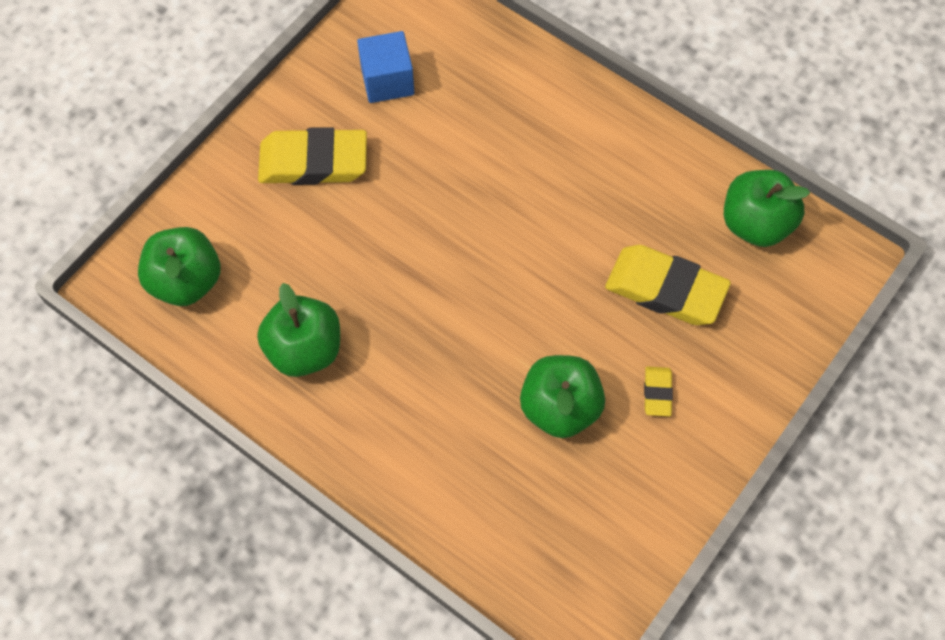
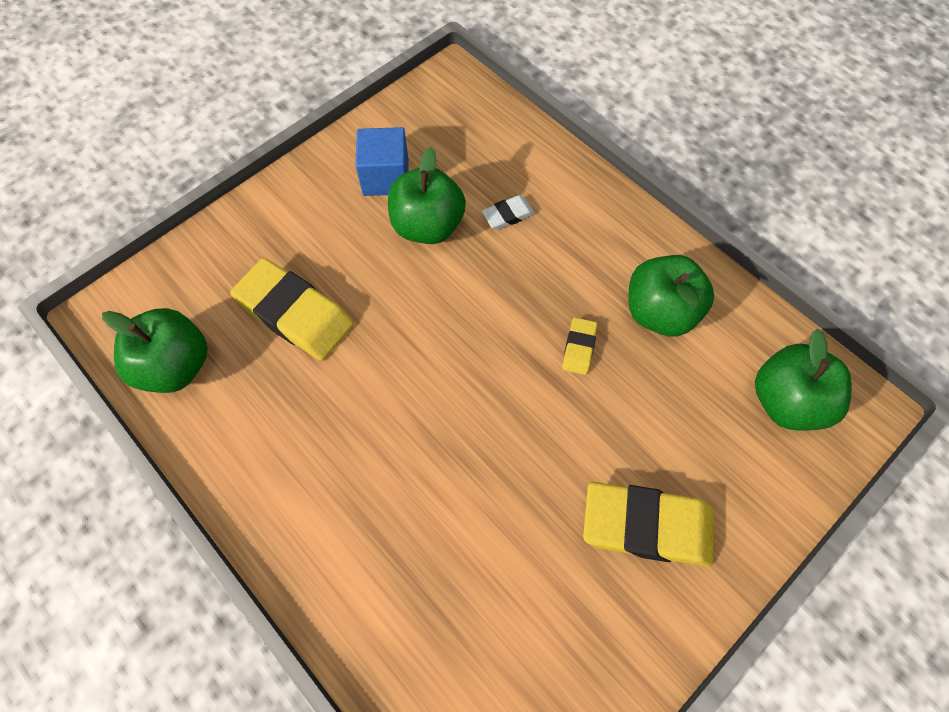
camera: 170 degrees left, 0 degrees up
(387, 80) = (546, 634): blue cube -> blue cube (386, 177)
(475, 436) = (508, 215): none -> white eraser
(657, 393) = (337, 225): yellow eraser -> yellow eraser (579, 348)

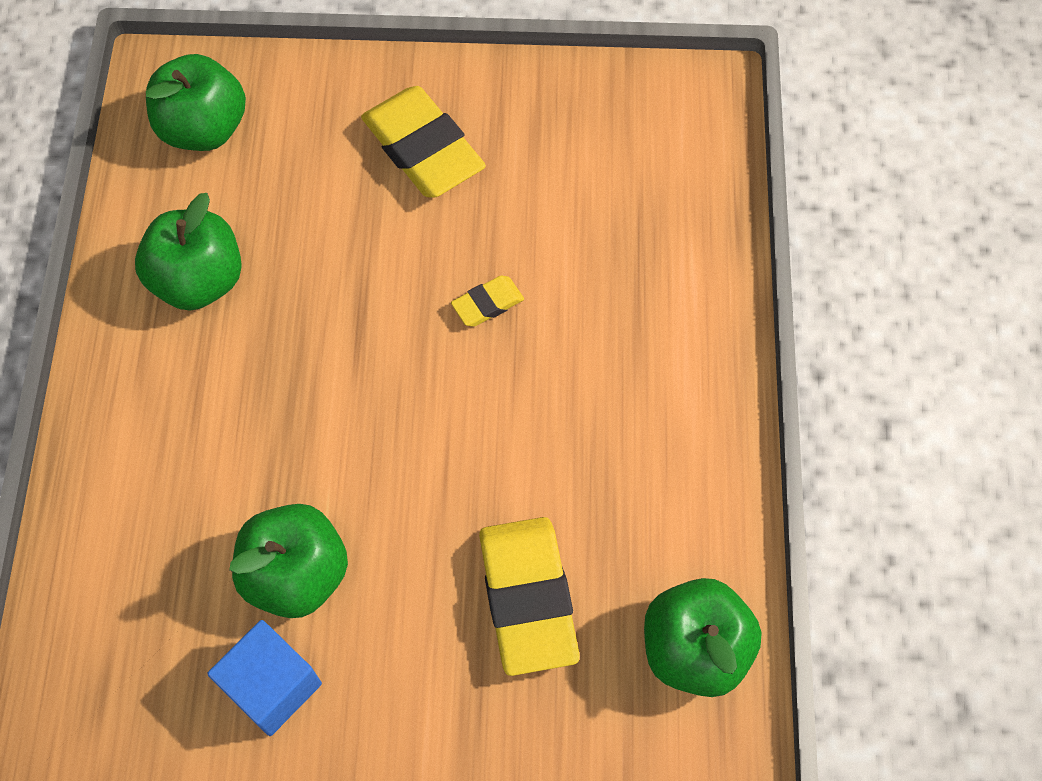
camera: 135 degrees left, 0 degrees up
(508, 215) = (205, 507): white eraser -> none
(579, 348) = (306, 315): yellow eraser -> yellow eraser (487, 304)

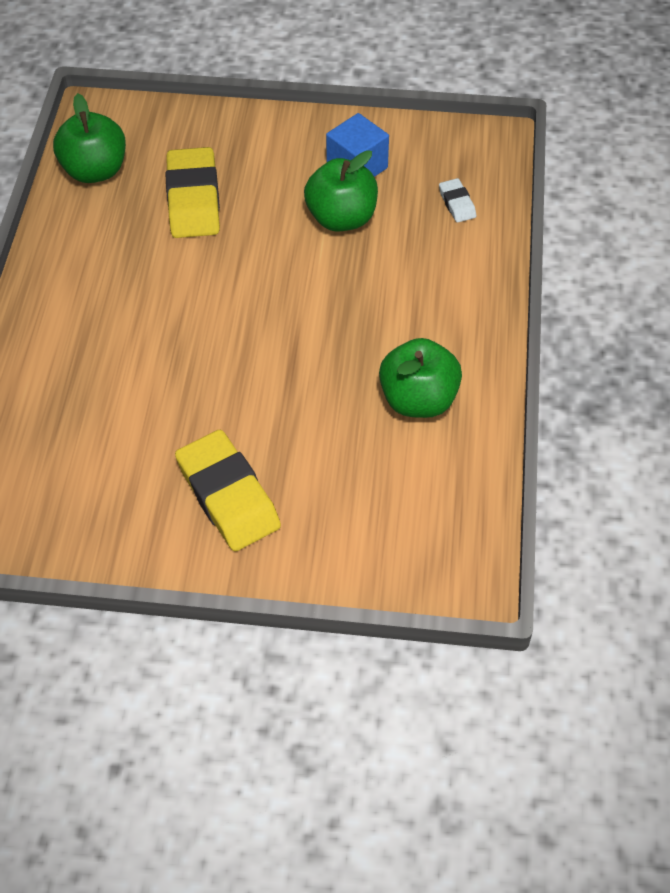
camera: 175 degrees left, 10 degrees down
(117, 616) = (457, 203): none -> white eraser
(204, 128) = (423, 526): green apple -> none
(487, 304) = (191, 370): yellow eraser -> none

